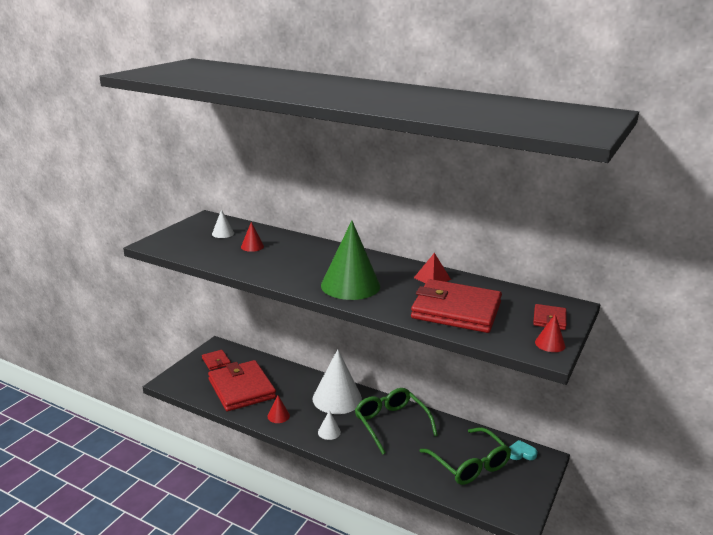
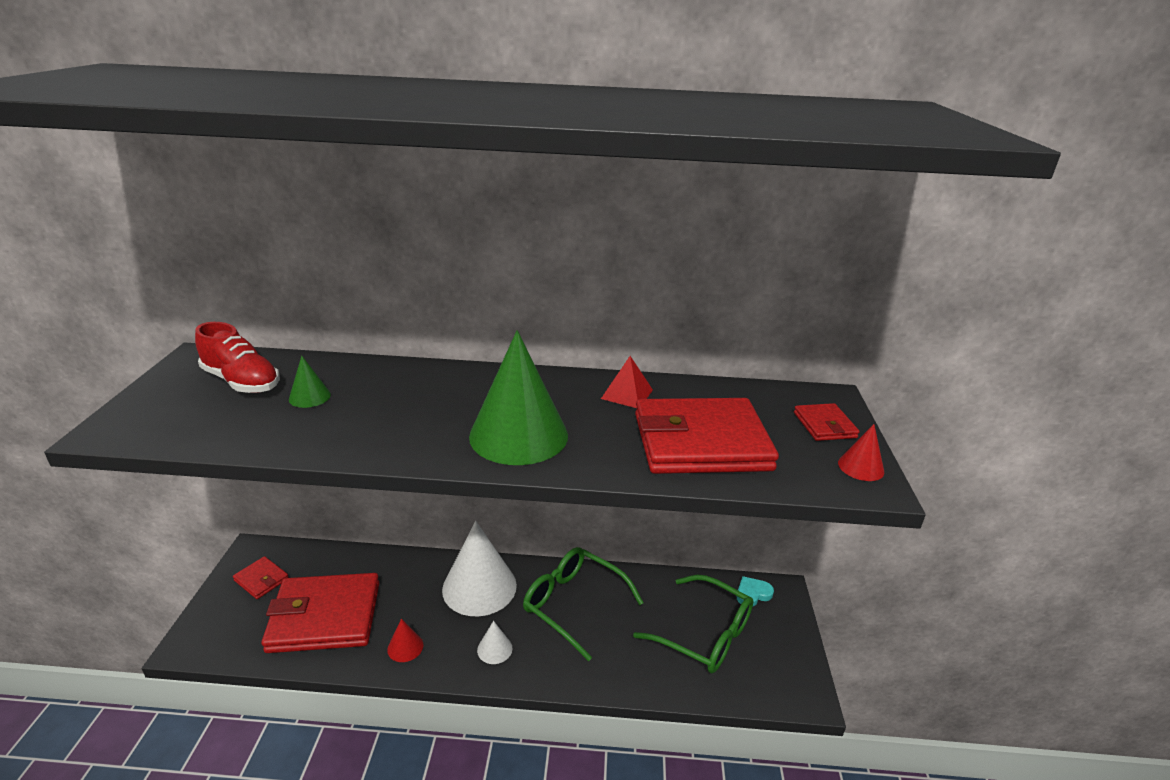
camera: 25 degrees left, 5 degrees up
(223, 233) = (242, 382): white cone -> red shoe
(242, 388) = (325, 616): red wallet -> red wallet turned 45 degrees counterclockwise
(252, 246) = (309, 397): red cone -> green cone

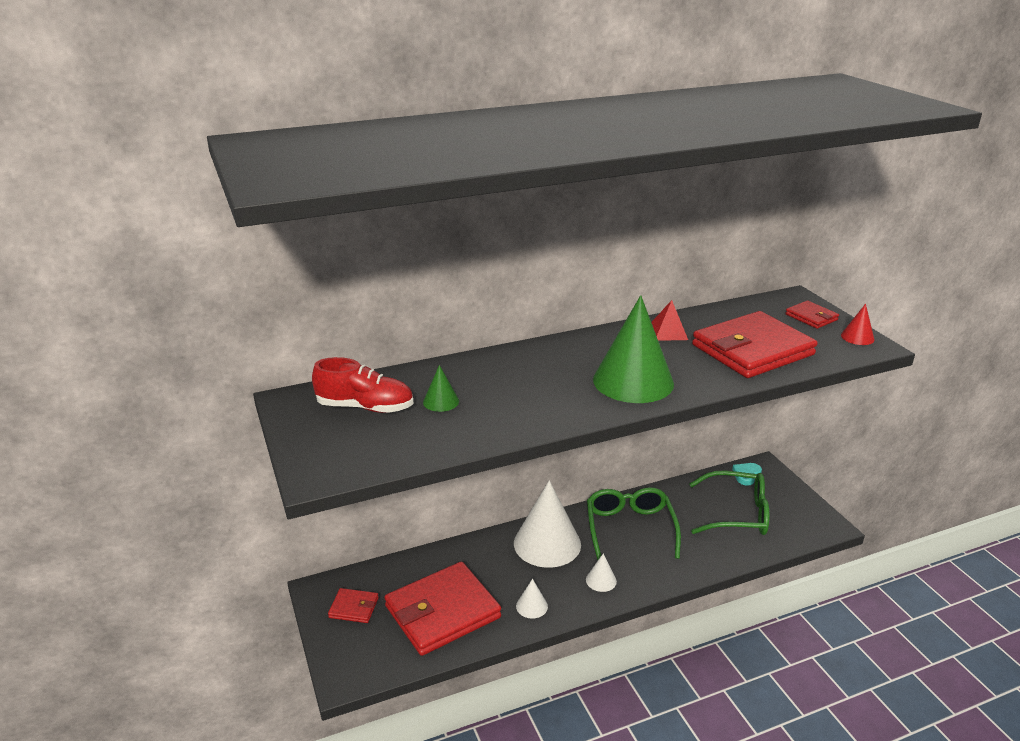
camera: 25 degrees left, 0 degrees up
(405, 647) = (531, 606): red cone -> white cone
(573, 604) = (630, 528): green glasses -> green glasses turned 75 degrees clockwise

